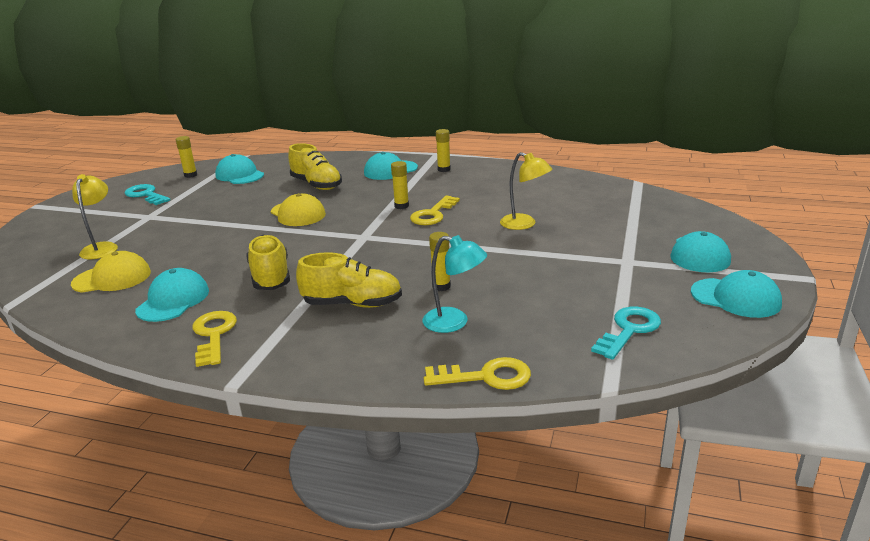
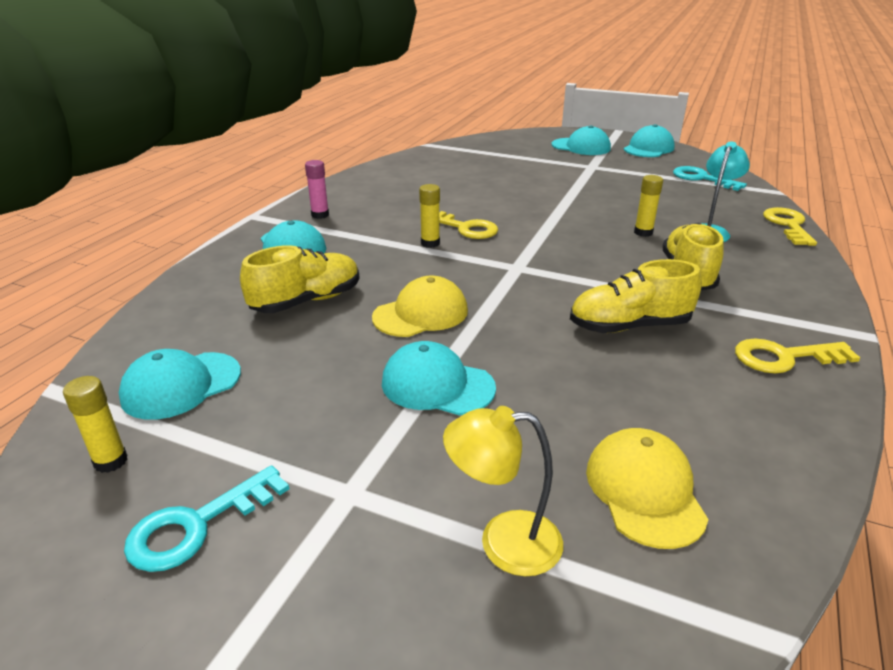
camera: 85 degrees left, 5 degrees up
(173, 300) = (708, 403): turquoise cap -> turquoise cap (437, 385)
(444, 169) = (320, 215): yellow glue stick -> pink glue stick
(524, 224) = (508, 191): yellow lamp -> none

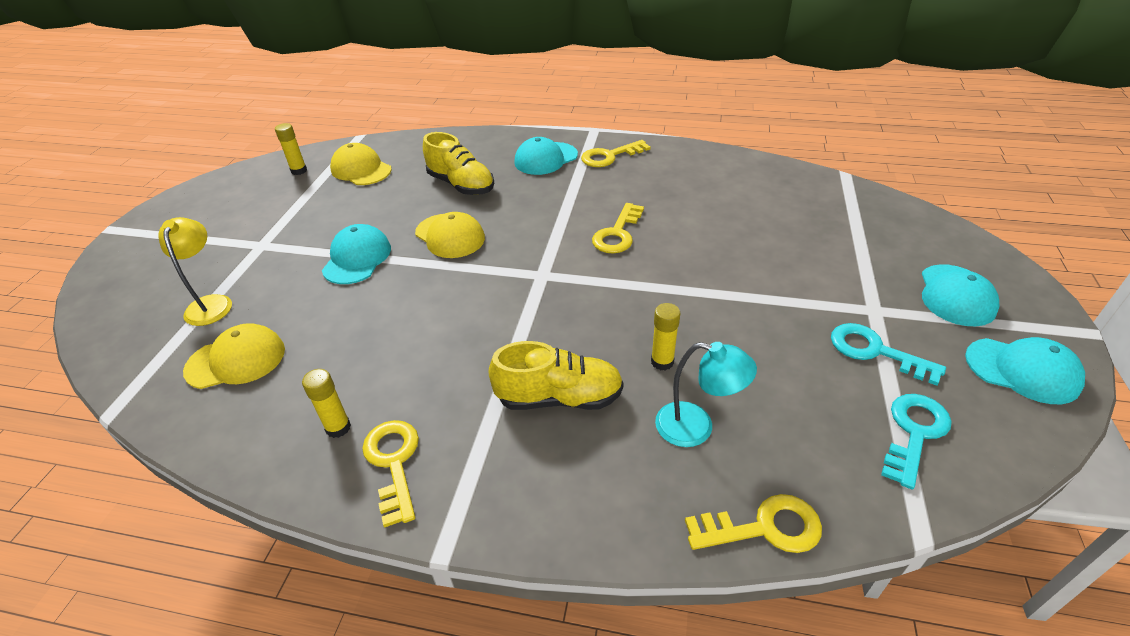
camera: 80 degrees right, 10 degrees up
(181, 385) = (361, 169): turquoise cap -> yellow cap
(197, 525) = (249, 207): turquoise key -> turquoise key (875, 351)
(320, 215) = (610, 156): pink glue stick -> yellow key
(430, 243) = (575, 220): yellow glue stick -> yellow glue stick (338, 428)
(629, 326) = (442, 351): yellow shoe -> none

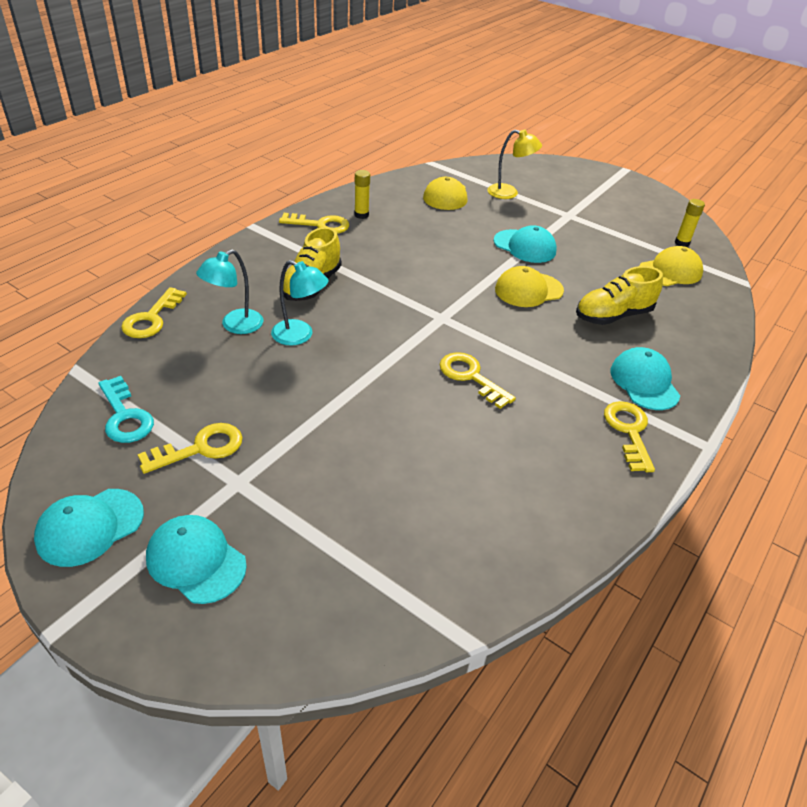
camera: 110 degrees right, 0 degrees up
(662, 362) = (300, 336): yellow glue stick -> turquoise lamp
(875, 351) = (200, 448): turquoise key -> yellow key

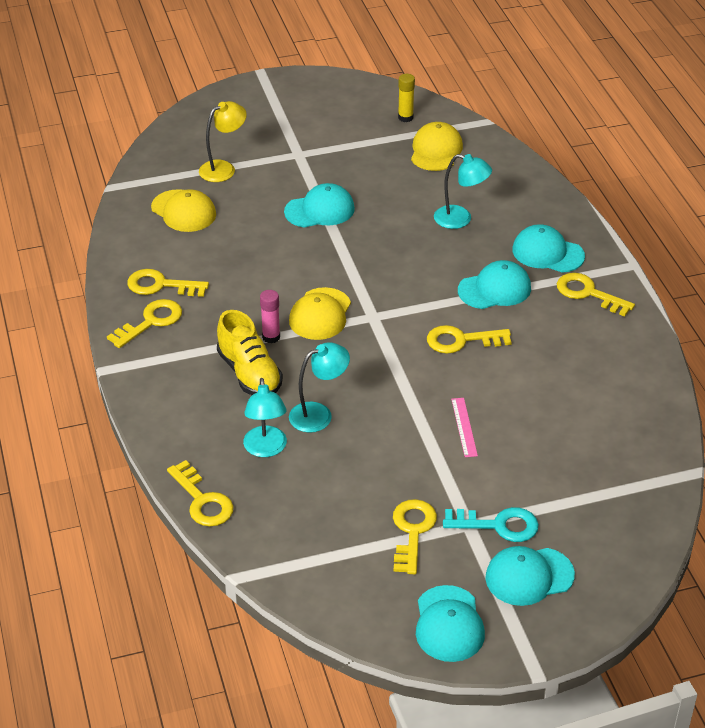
camera: 50 degrees left, 0 degrees up
(125, 416) = (332, 564): turquoise key -> turquoise key (498, 525)
(361, 215) = (161, 285): yellow glue stick -> yellow key
(362, 279) = (271, 337): none -> pink glue stick
(364, 424) = (464, 427): none -> pink ruler
(528, 290) = (384, 245): yellow cap -> yellow cap (320, 314)
(557, 369) = (494, 289): none -> turquoise cap
(613, 315) = (460, 219): yellow shoe -> turquoise lamp

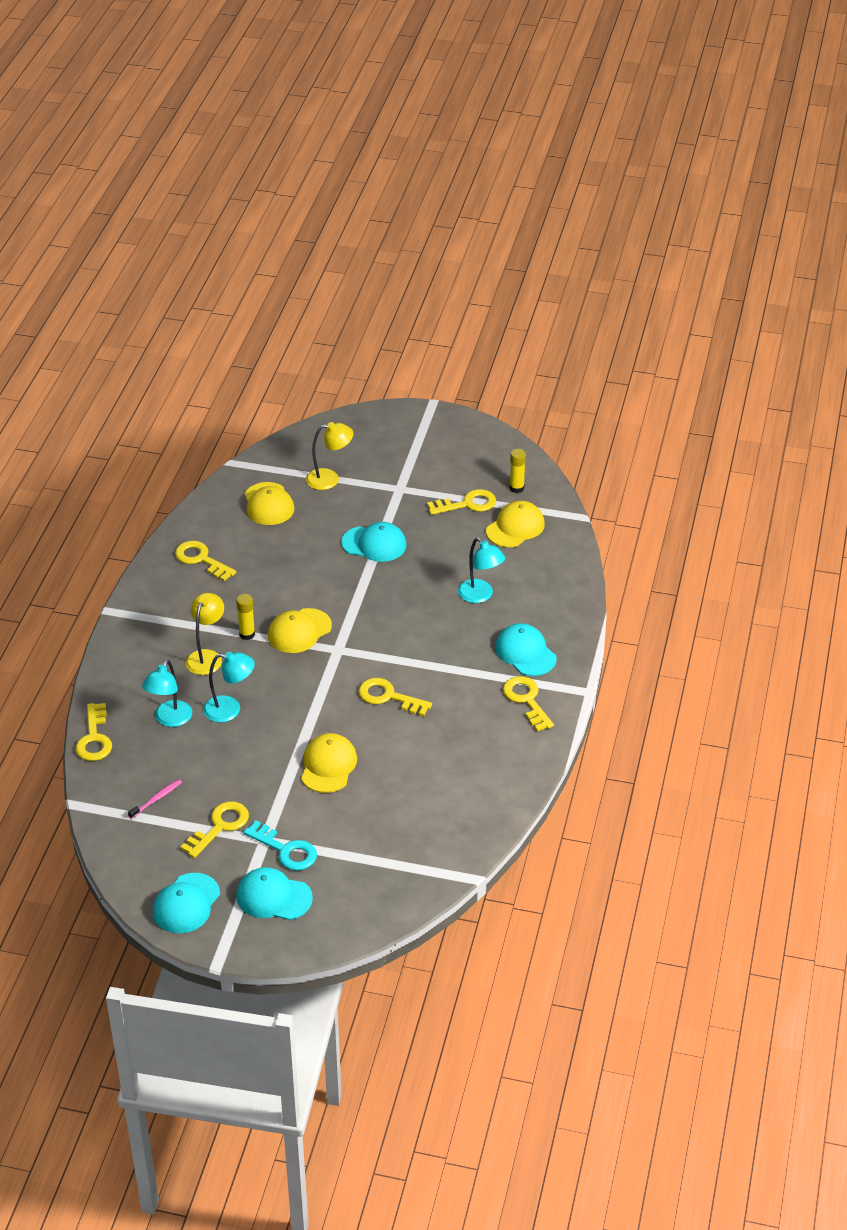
camera: 30 degrees right, 0 degrees up
(150, 322) = (169, 586): yellow key -> yellow key (467, 504)
(249, 374) = (207, 657): yellow shoe -> yellow lamp
(271, 337) = (247, 634): pink glue stick -> yellow glue stick
(323, 533) = (156, 799): none -> pink toothbrush
(464, 427) = (328, 765): pink ruler -> yellow cap
(494, 289) = (453, 666): turquoise cap -> none

